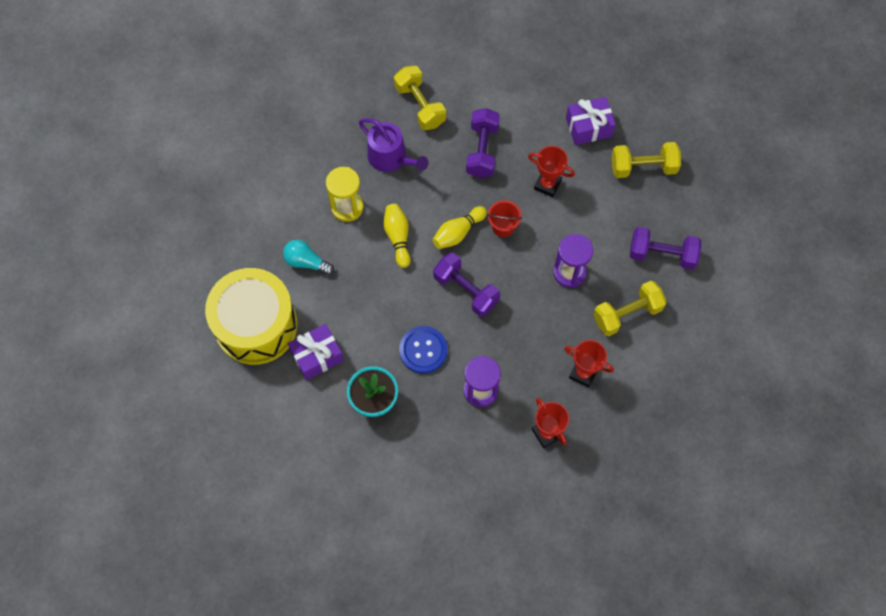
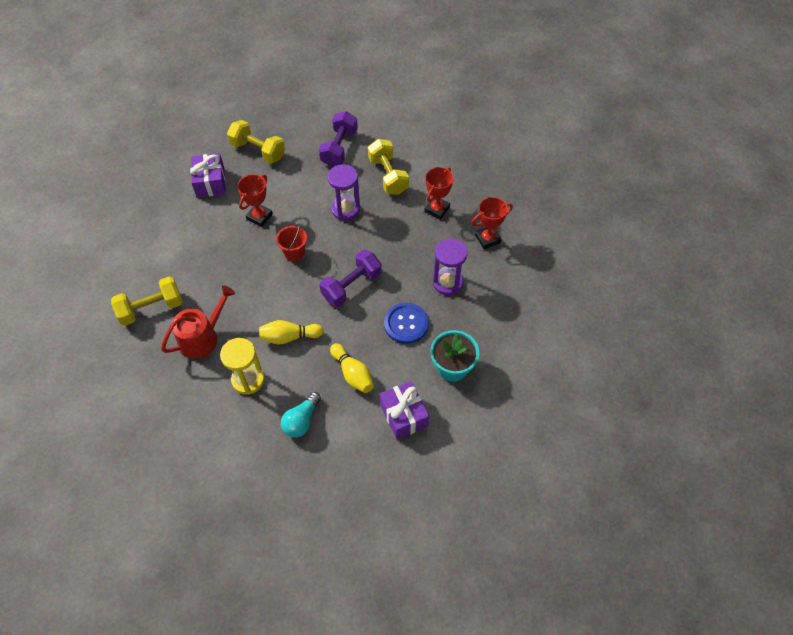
camera: 85 degrees left, 10 degrees down
(256, 325) = (365, 472): yellow drum -> none
(391, 158) = (202, 337): purple watering can -> red watering can
(458, 232) = (293, 287): yellow bowling pin -> yellow bowling pin (353, 373)
(482, 150) = (213, 262): purple dumbbell -> none
(643, 167) = (258, 151): yellow dumbbell -> yellow dumbbell turned 60 degrees counterclockwise

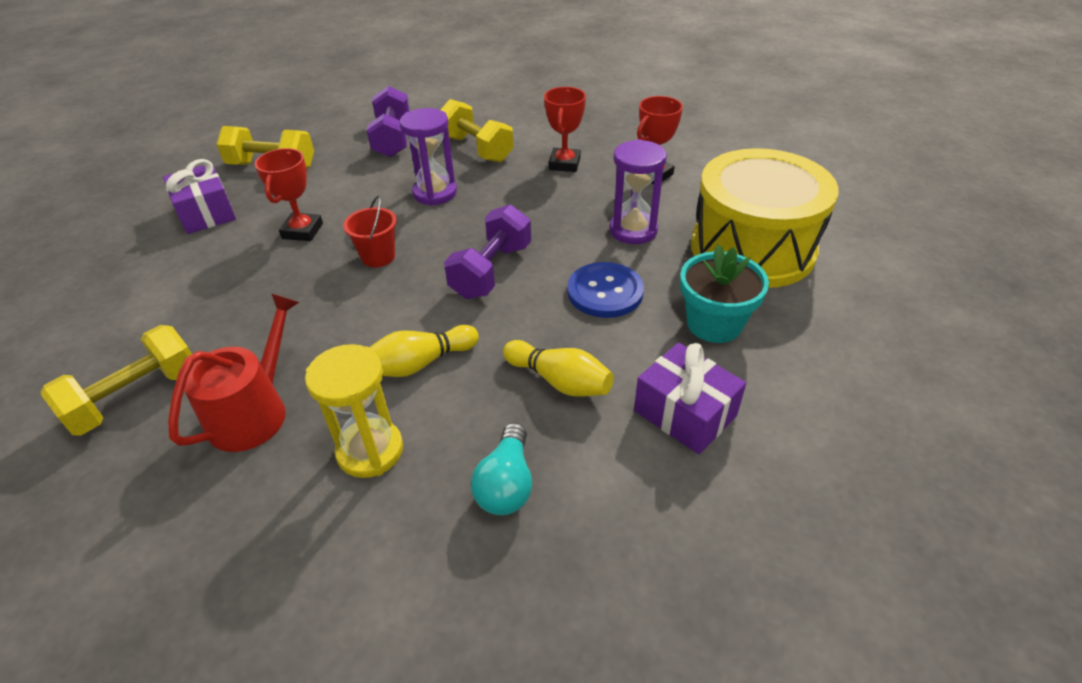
camera: 20 degrees left, 15 degrees down
(509, 322) = (752, 248): none -> yellow drum

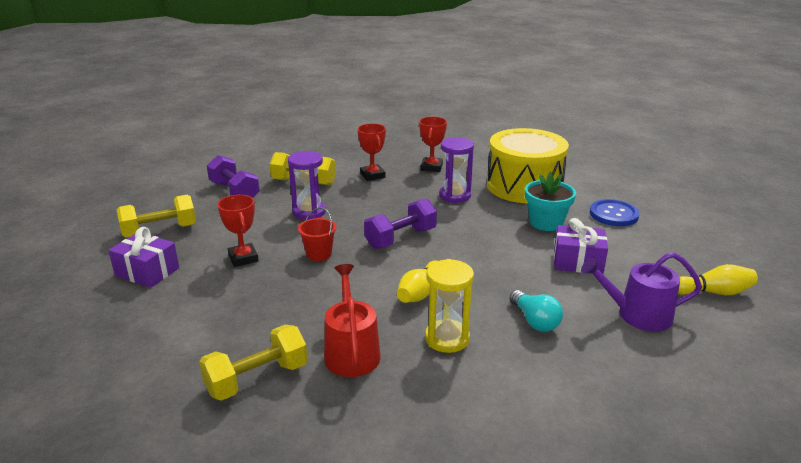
camera: 35 degrees left, 15 degrees down
(136, 397) = (257, 379): yellow dumbbell -> yellow dumbbell turned 45 degrees clockwise
(491, 271) = (401, 238): purple dumbbell -> purple dumbbell turned 60 degrees clockwise
(560, 381) = (504, 272): yellow bowling pin -> yellow bowling pin (714, 292)
(605, 292) = (476, 227): blue button -> blue button (613, 214)
(669, 558) = (638, 315): none -> purple watering can

